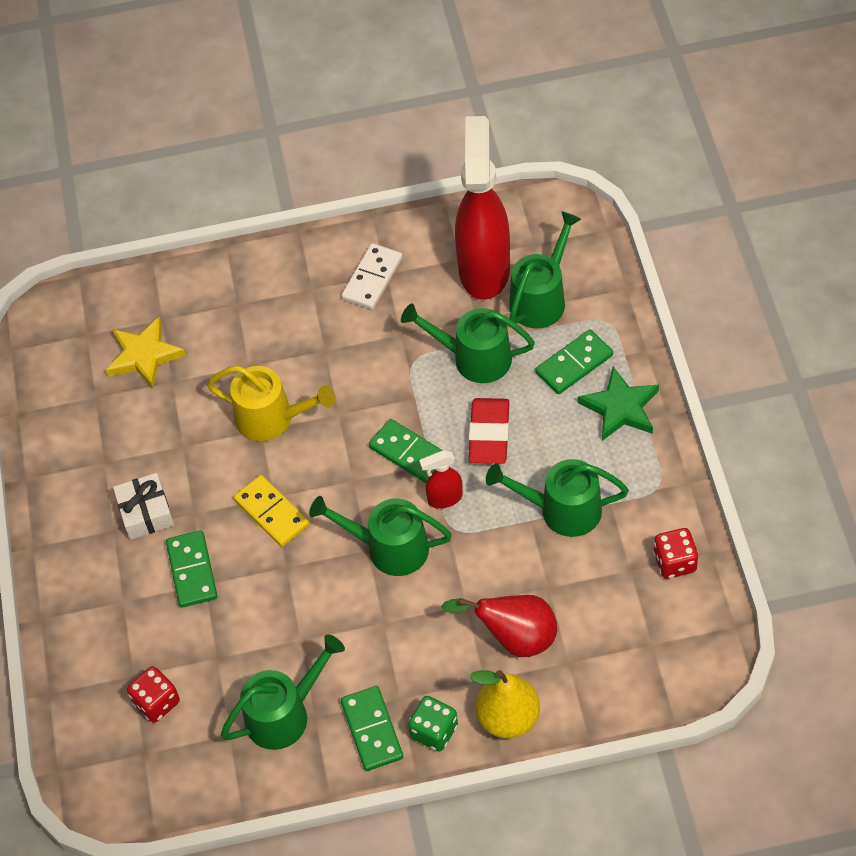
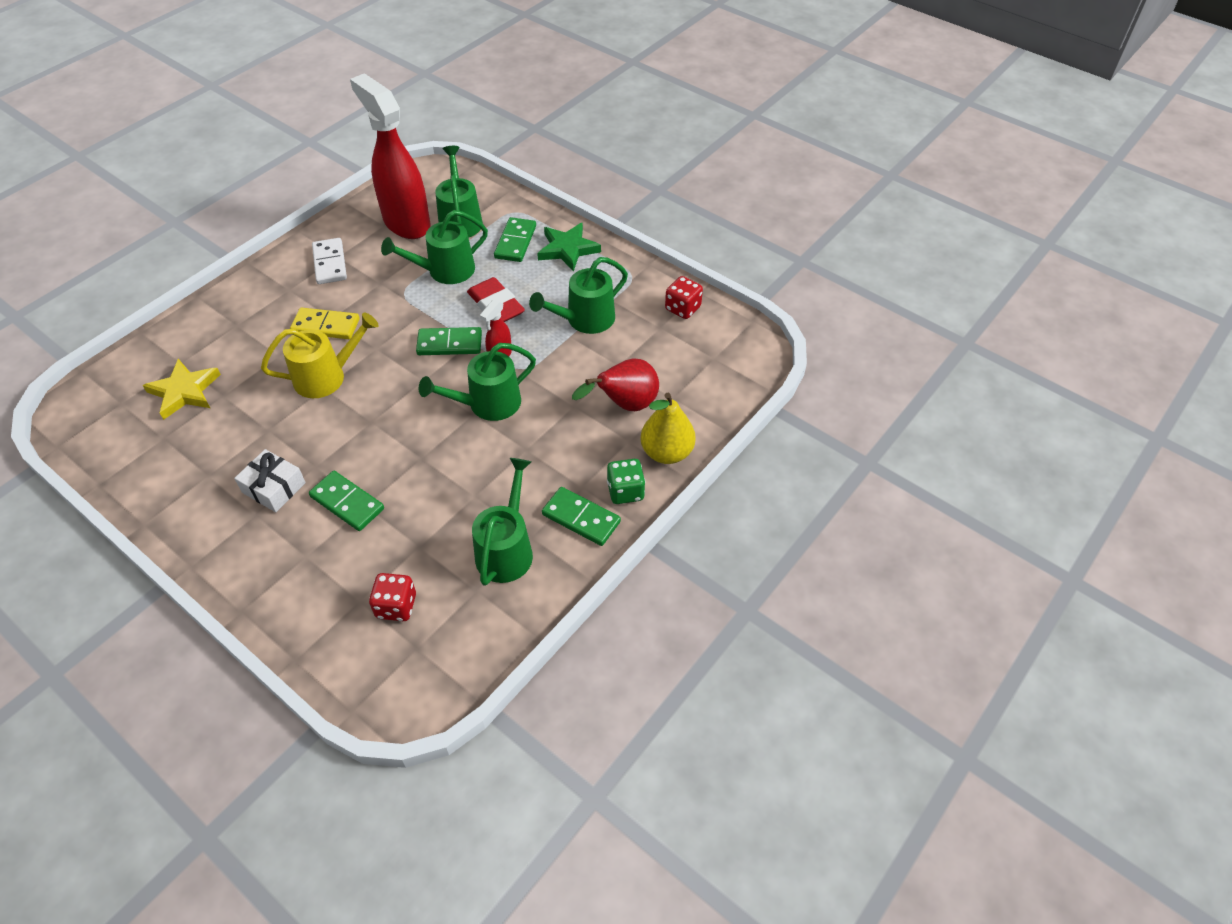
camera: 45 degrees left, 5 degrees down
(271, 513) = (378, 432): yellow domino -> yellow domino (325, 326)

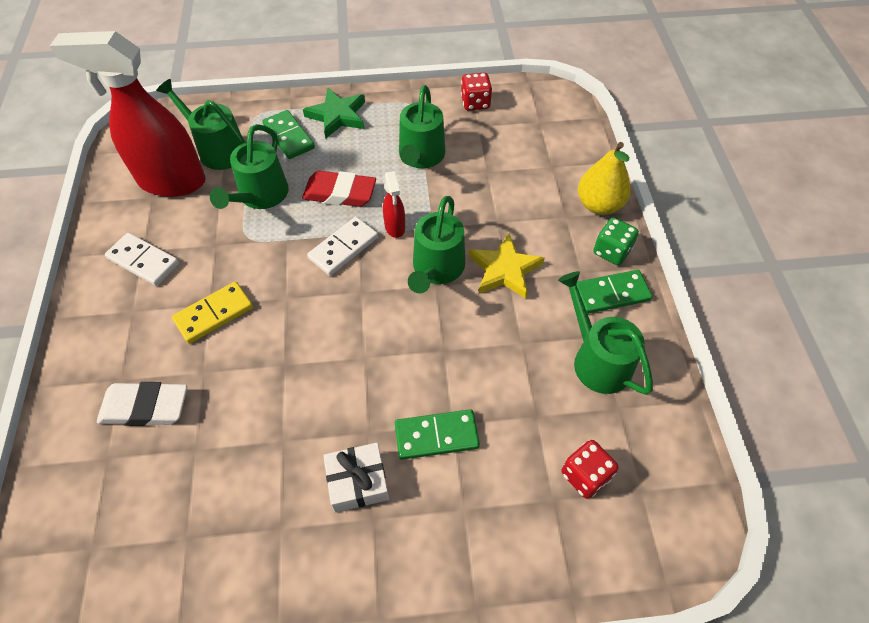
camera: 45 degrees left, 5 degrees up
(184, 391) = (149, 479): yellow star -> yellow star (504, 270)
(228, 351) = (145, 407): none -> white eraser
(327, 376) = (274, 353): yellow watering can -> none
(449, 344) = (343, 248): green domino -> white domino
(625, 405) = (530, 194): red pear -> none

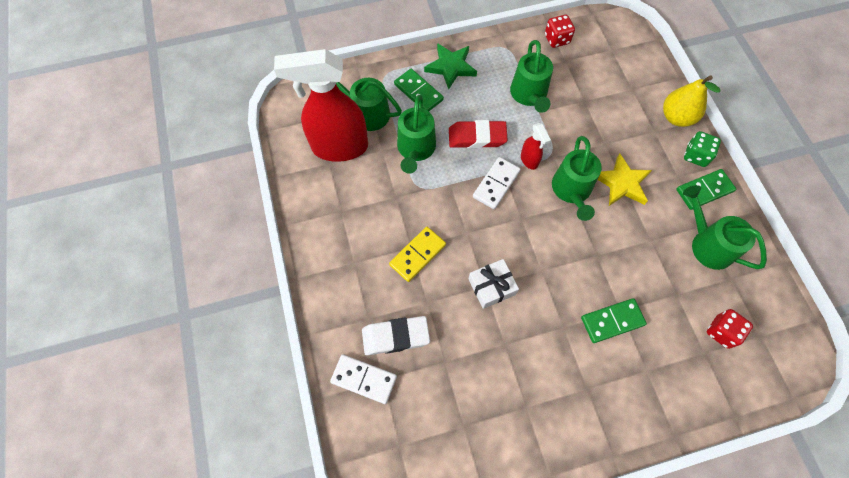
camera: 10 degrees left, 10 degrees up
(143, 261) = (345, 220): white domino -> white domino (364, 379)
(358, 481) = (568, 364): white gift -> white gift (491, 286)

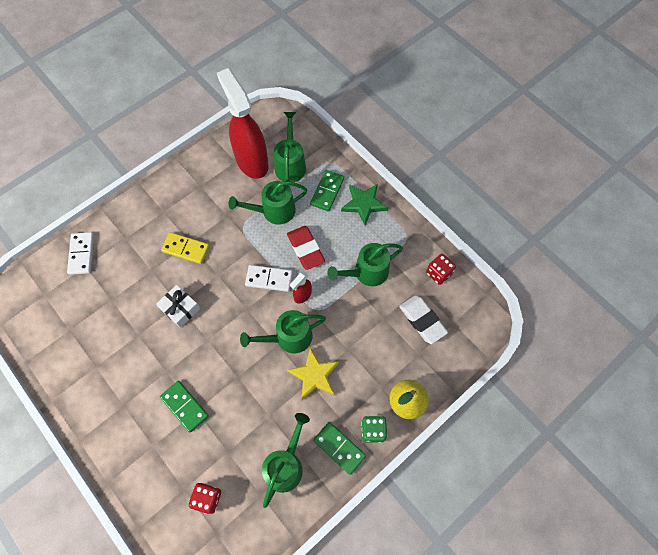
camera: 65 degrees right, 0 degrees up
(395, 336) = (118, 261): white eraser -> white eraser (422, 320)

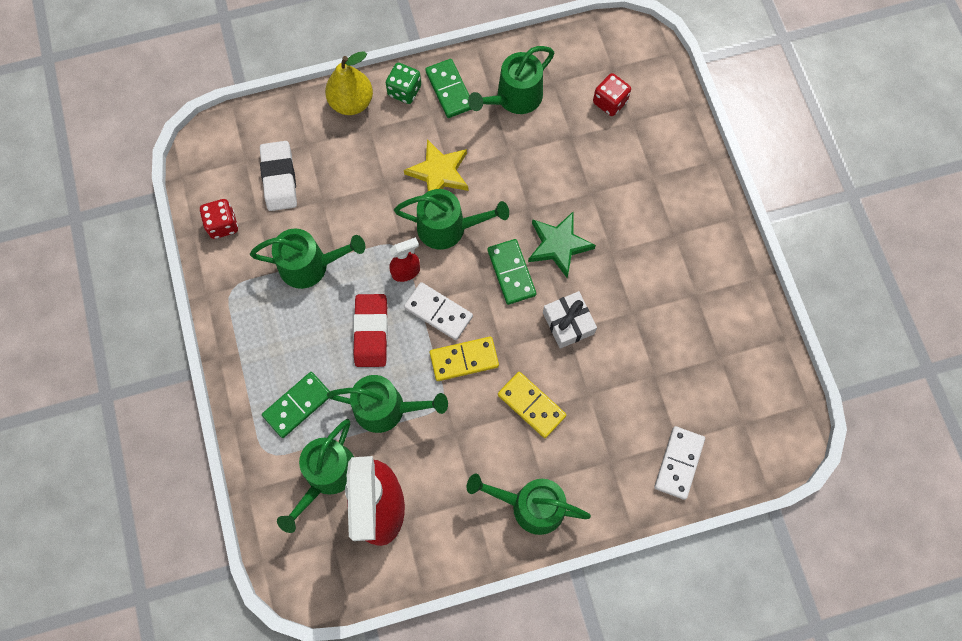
camera: 155 degrees left, 5 degrees up
(166, 196) = (530, 506): none -> green watering can
(184, 406) = (603, 203): green domino -> green domino (511, 272)
(239, 257) = (464, 360): none -> yellow domino
(364, 204) = (258, 362): green star -> green star (558, 245)

